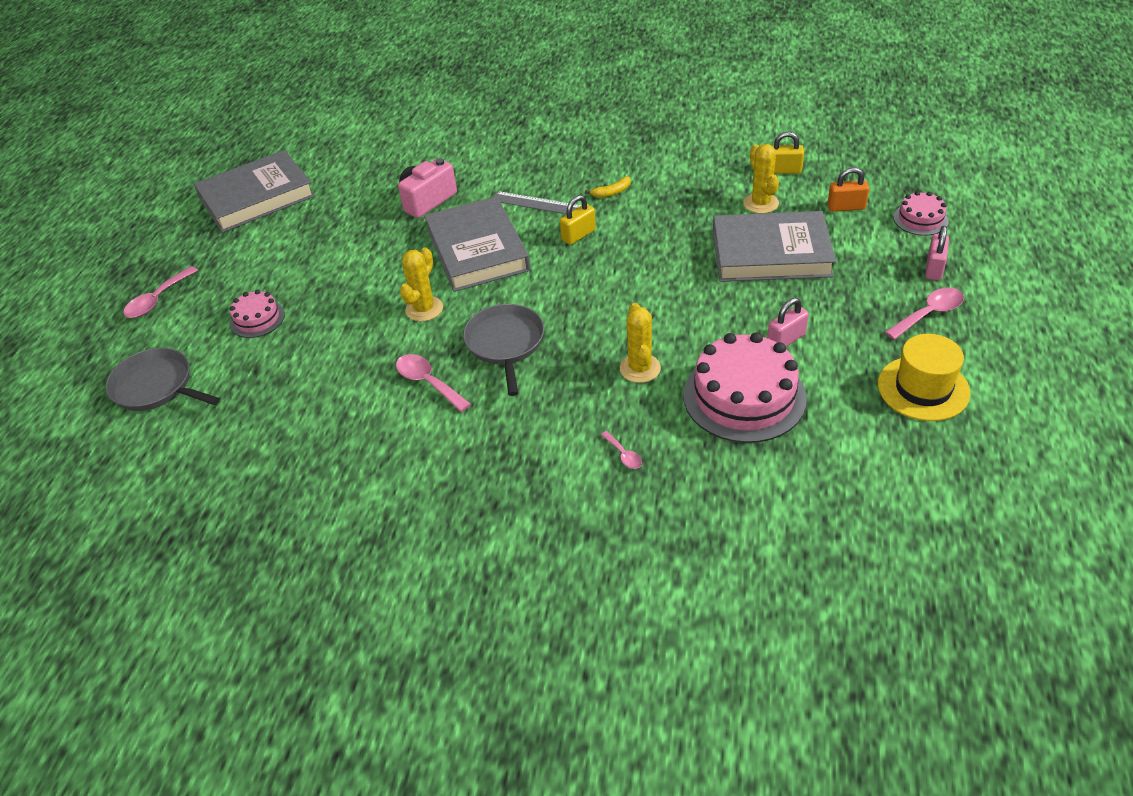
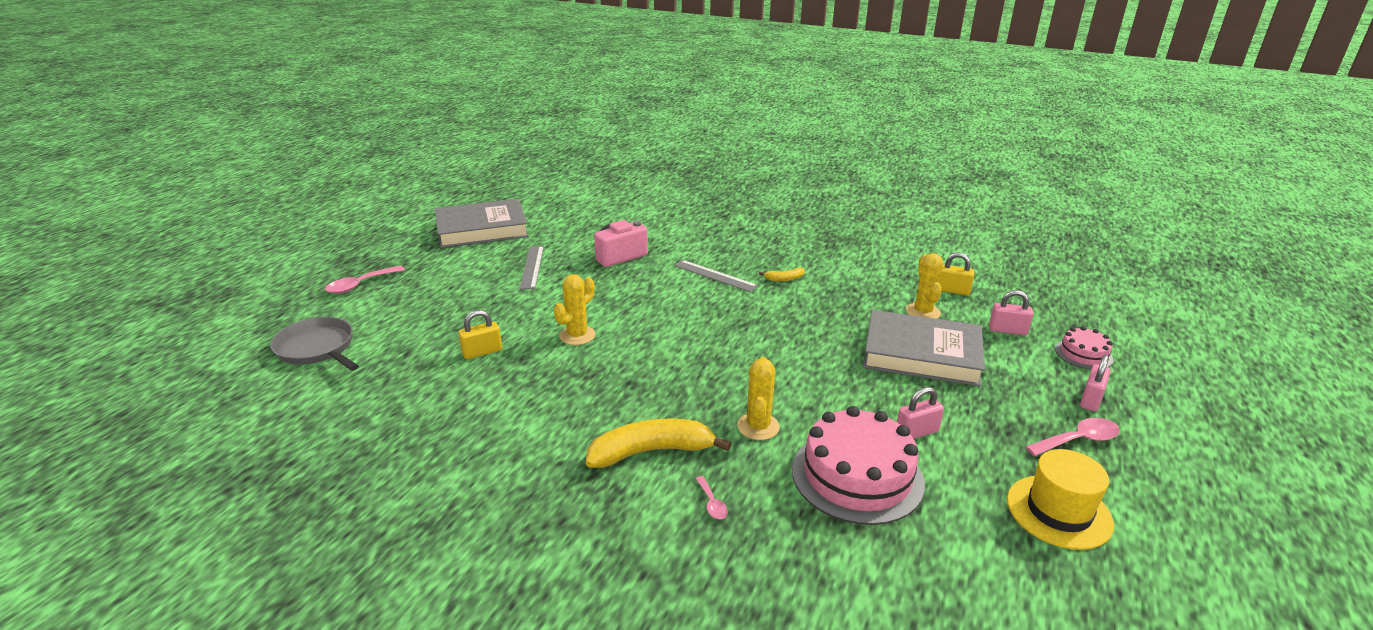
camera: 10 degrees right, 15 degrees down
(257, 319) = (431, 314): pink cake -> none
(338, 235) = (532, 267): none -> grey ruler
(428, 382) = (551, 395): pink spoon -> none
(477, 250) = (646, 299): grey book -> none
(505, 344) = (637, 378): grey pan -> none
(549, 418) = (651, 451): none -> yellow banana
(578, 235) = (741, 305): yellow padlock -> yellow padlock (482, 352)
(846, 207) = (1007, 330): orange padlock -> pink padlock

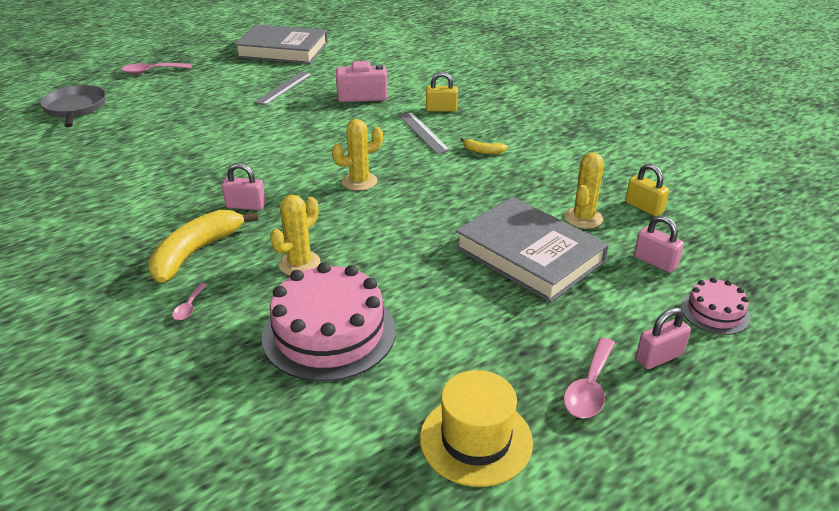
camera: 30 degrees right, 5 degrees up
(482, 352) = (172, 141): yellow padlock -> yellow padlock (441, 109)
(577, 335) = (252, 149): yellow cactus -> yellow cactus (359, 181)
(651, 451) = (196, 252): yellow banana -> yellow banana turned 75 degrees counterclockwise
(916, 432) = (431, 318): pink padlock -> pink padlock (246, 206)
(1078, 440) = (589, 388): pink spoon -> pink spoon turned 105 degrees clockwise

